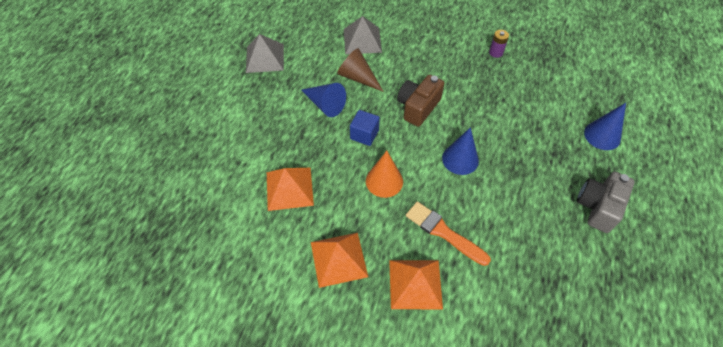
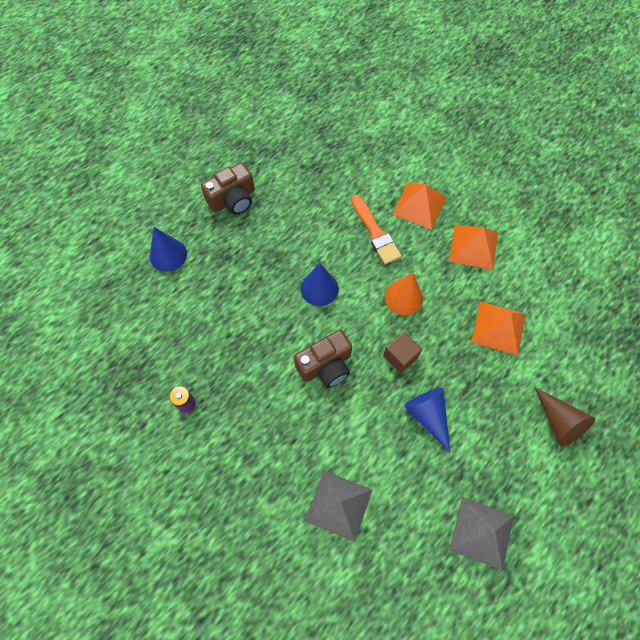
camera: 155 degrees left, 10 degrees up
(358, 77) = (373, 440): brown cone -> brown cone (558, 422)
(364, 134) = (400, 356): blue cube -> brown cube
(598, 207) = (233, 199): grey camera -> brown camera

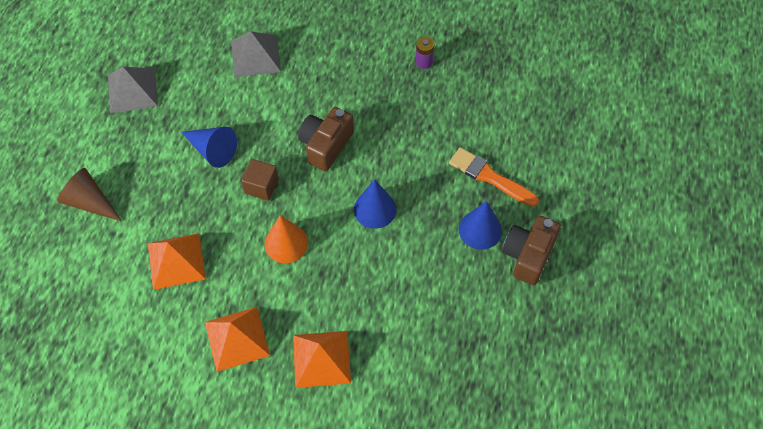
camera: 150 degrees right, 5 degrees down
(168, 255) = (543, 166): blue cone -> blue cone (480, 230)
(375, 232) = (353, 298): orange brush -> orange brush (489, 177)

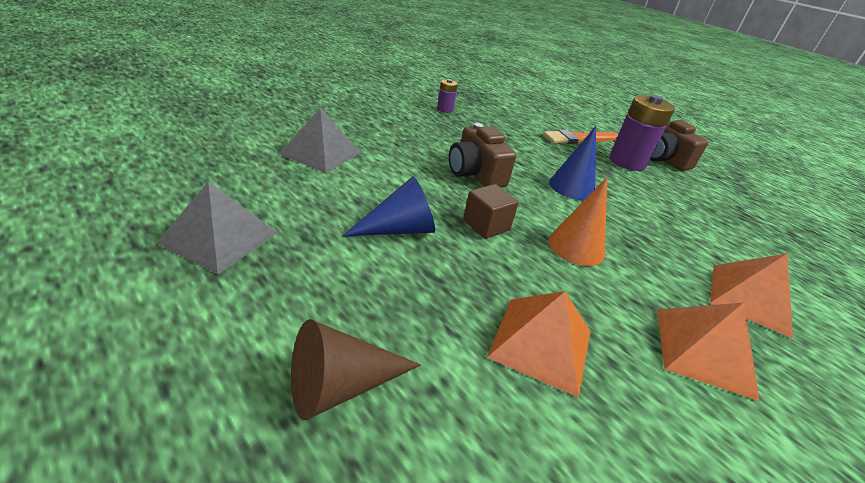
camera: 60 degrees left, 25 degrees down
(480, 230) = (627, 162): blue cone -> purple battery

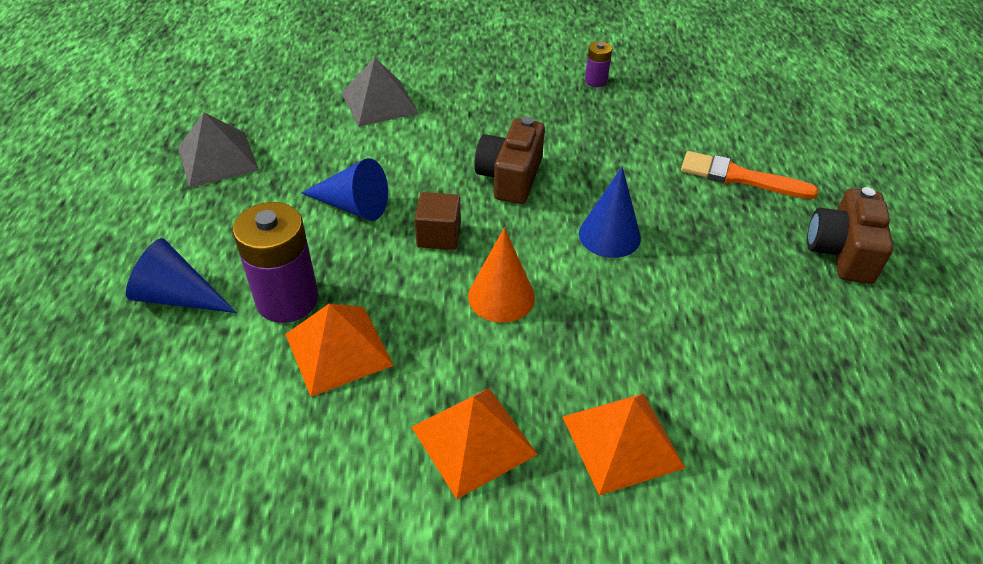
camera: 45 degrees right, 10 degrees up
(341, 385) = (178, 296): brown cone -> blue cone
(627, 162) = (762, 234): purple battery -> purple battery (287, 300)

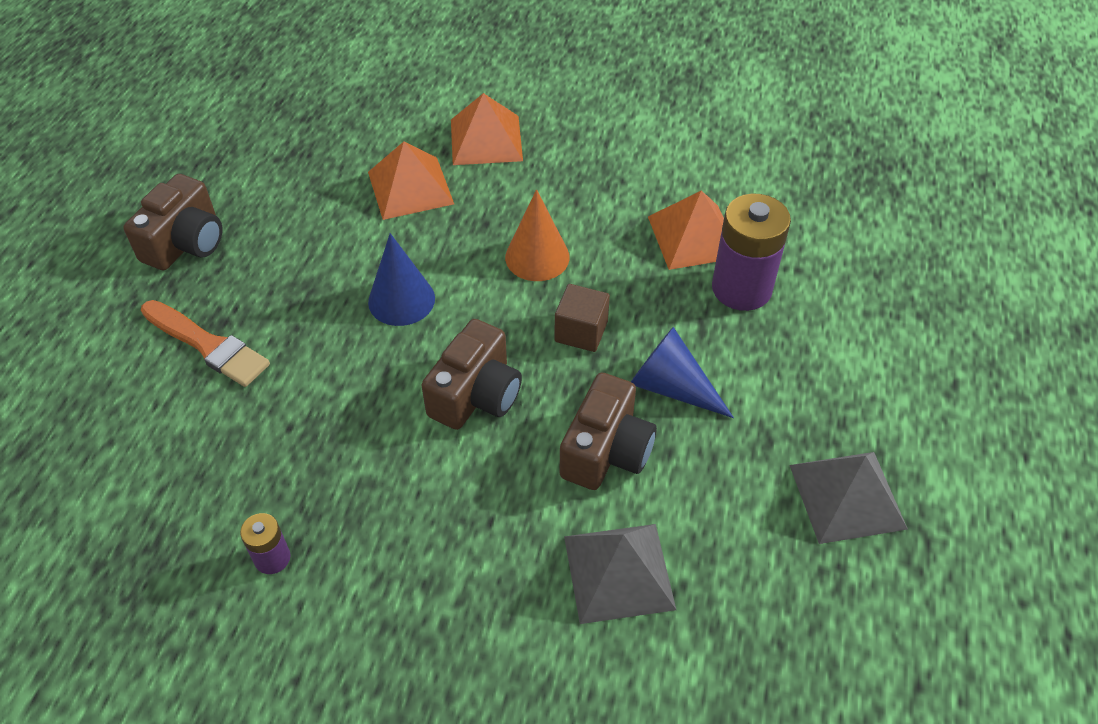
camera: 165 degrees left, 5 degrees up
(178, 296) = (849, 310): blue cone -> none
(399, 159) = (606, 451): none -> brown camera
(473, 440) = (594, 157): orange pyramid -> orange pyramid (410, 187)

